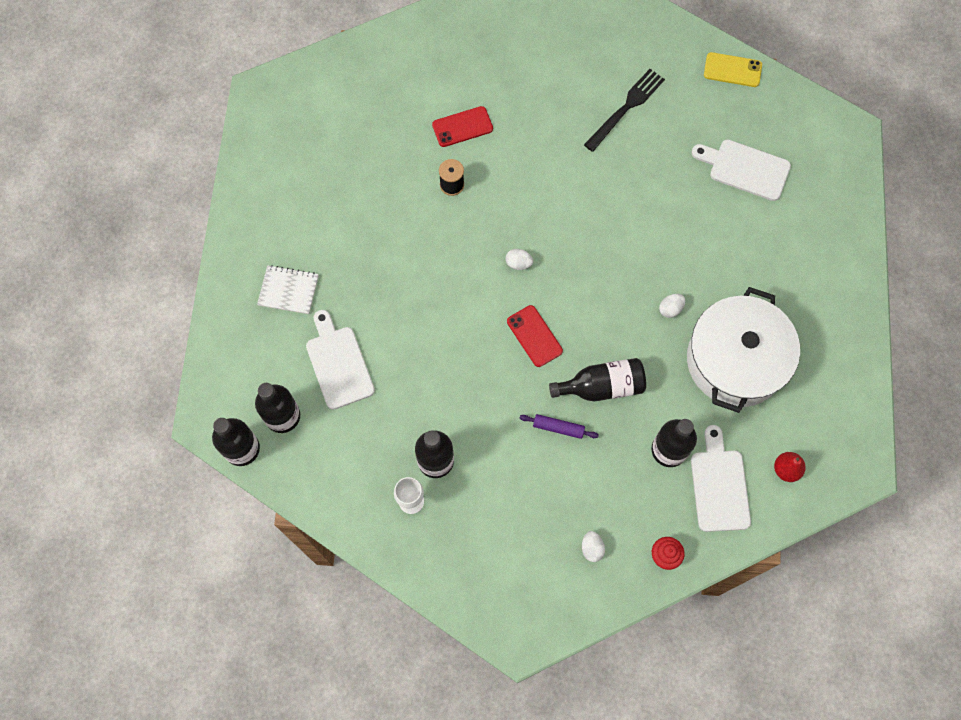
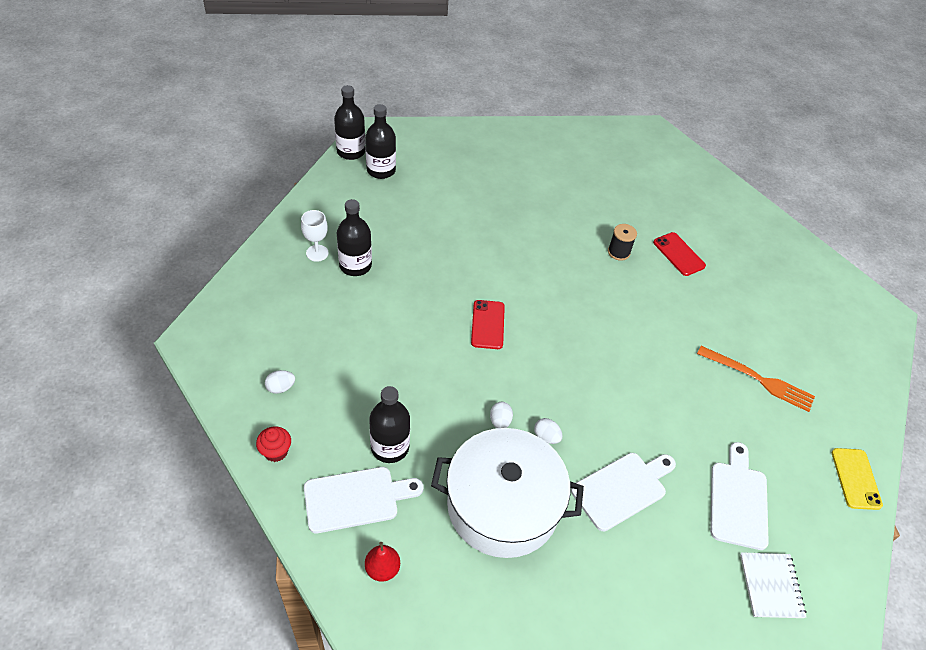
camera: 75 degrees right, 20 degrees down
(288, 290) = (488, 162): white notebook -> white notebook (771, 586)
(338, 363) = (432, 197): white cutting board -> white cutting board (622, 488)
(518, 263) = (557, 306): white egg -> white egg (500, 421)
(534, 336) = (487, 324): red phone -> red phone turned 45 degrees counterclockwise
(558, 428) = (399, 351): purple rolling pin -> none
(602, 386) = (448, 383): black bottle -> none
(626, 107) = (760, 380): black fork -> orange fork

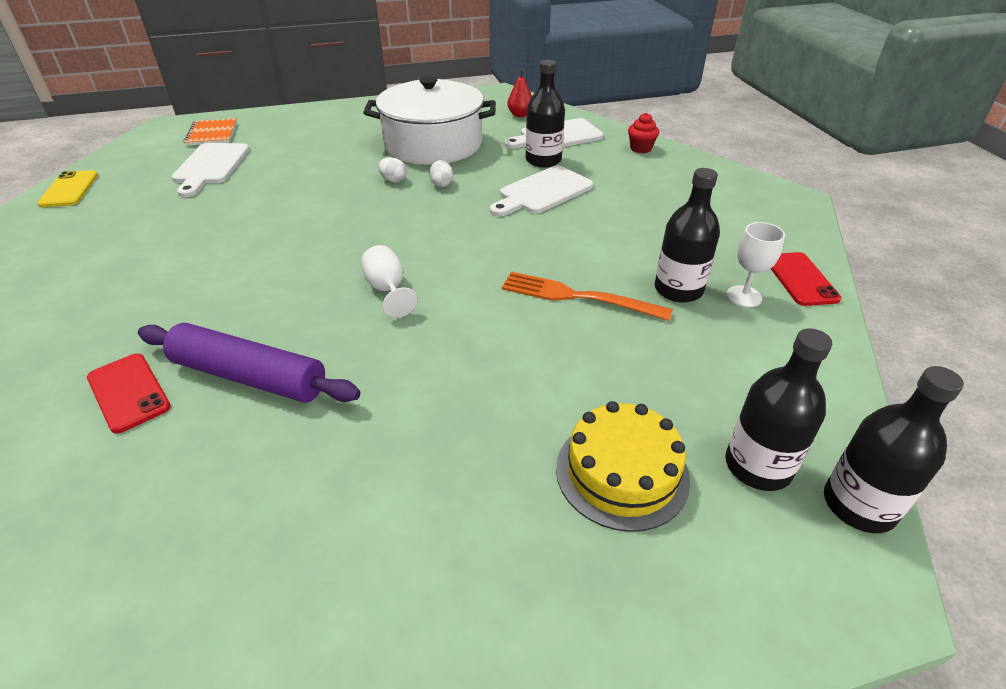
camera: 175 degrees right, 10 degrees down
(281, 388) = (671, 180): white egg -> none
(441, 178) = (622, 472): none -> yellow cake
(487, 324) = (469, 253): red phone -> red phone (800, 279)
(546, 299) = (387, 290): none -> white goblet
(618, 252) = (249, 376): black spool -> purple rolling pin
(622, 488) = (322, 161): white cutting board -> white cutting board (542, 192)
(760, 380) = (113, 247): orange fork -> orange fork (576, 296)
(771, 586) = (212, 134): white notebook -> orange notebook

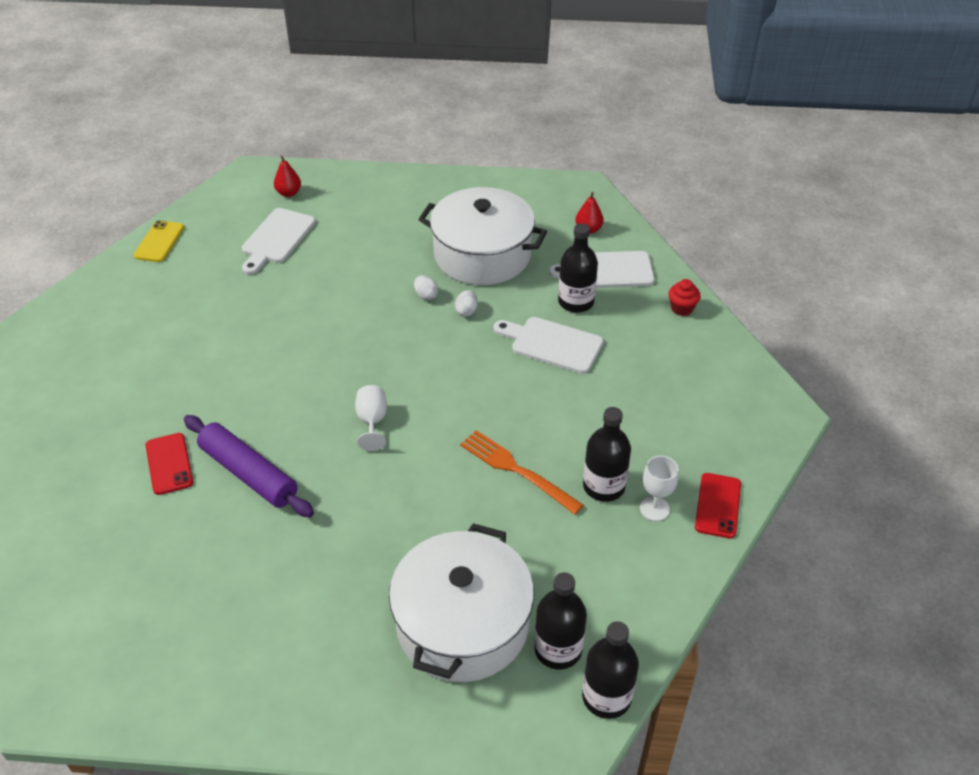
camera: 20 degrees right, 5 degrees up
(212, 134) = (288, 193): orange notebook -> red pear
(542, 192) = (552, 344): white cutting board -> white cutting board turned 45 degrees clockwise
(622, 472) = (462, 624): yellow cake -> white pot

